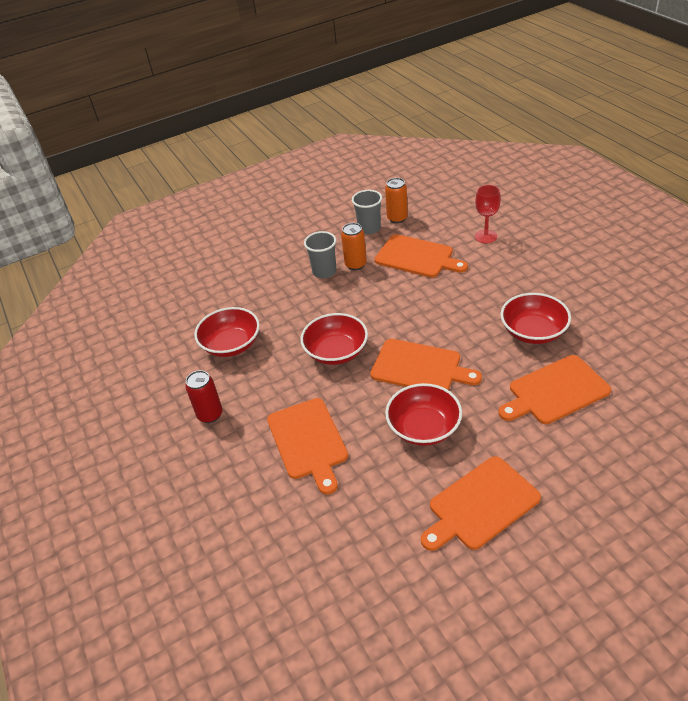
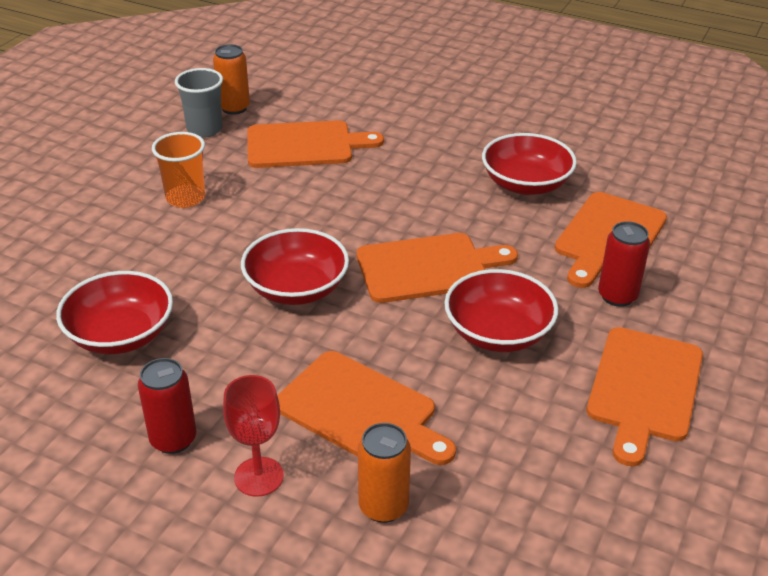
camera: 40 degrees left, 5 degrees down
(324, 271) = (185, 198): grey cup -> orange cup
(355, 264) = (225, 176): orange can -> orange can (383, 506)
(485, 236) = (373, 100): red goblet -> red goblet (259, 477)
(522, 435) = (617, 296): none -> red can

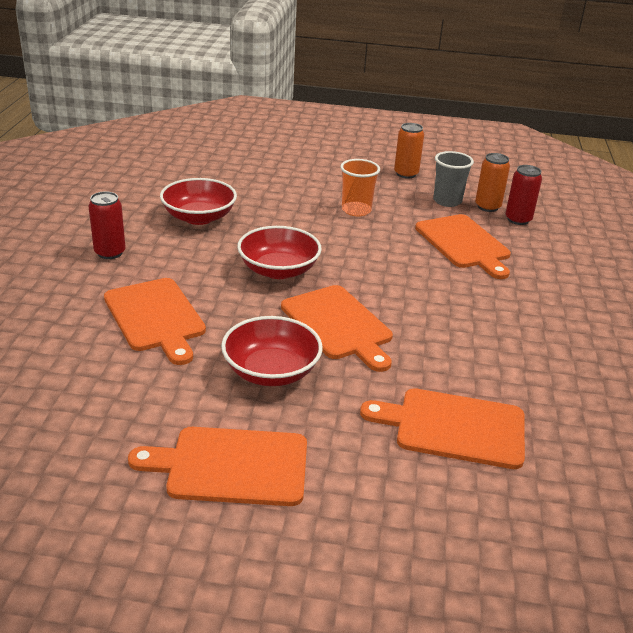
camera: 70 degrees right, 5 degrees down
(259, 477) = (83, 288): red goblet -> none
(361, 411) = (156, 317): orange cutting board -> orange cutting board turned 45 degrees counterclockwise
(383, 506) = (64, 340): orange can -> orange can (406, 174)
(526, 184) = (504, 365): red bowl -> none
(617, 296) = (360, 440): red can -> red can (518, 219)

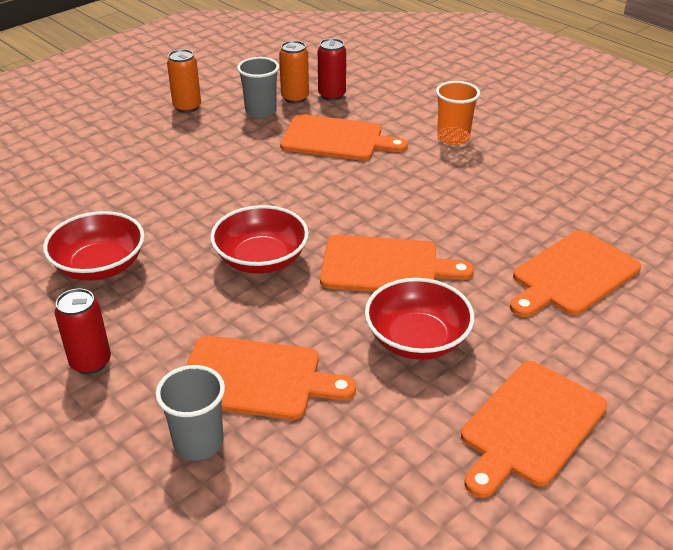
camera: 50 degrees left, 5 degrees up
(76, 320) = (198, 442): none -> grey cup
(356, 210) = (213, 165): orange cup -> orange cup (453, 137)

